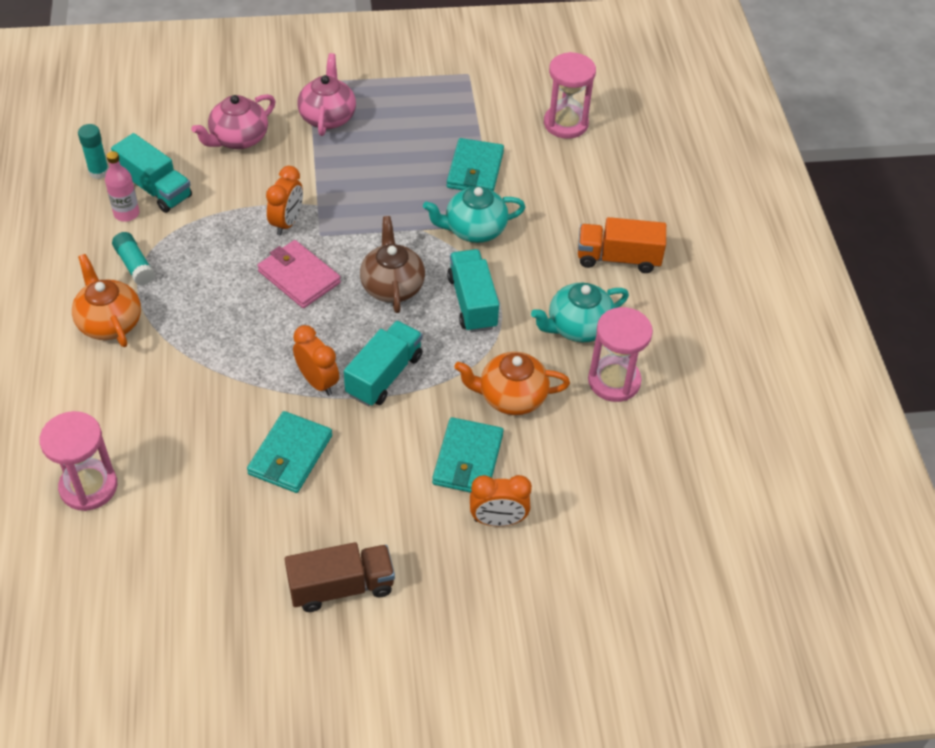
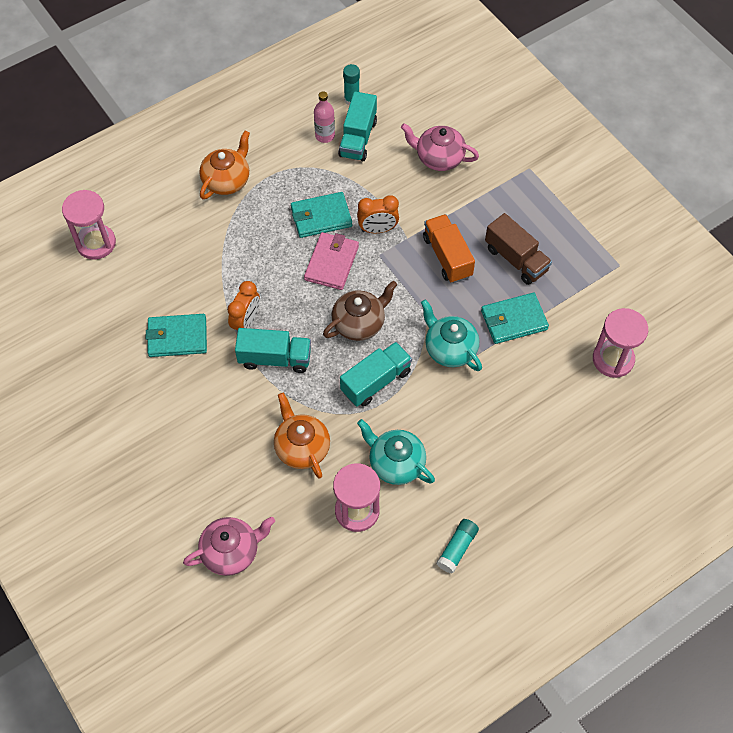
camera: 65 degrees right, 10 degrees up
(134, 265) = (283, 166): turquoise glue stick -> turquoise glue stick (457, 548)
(328, 117) = (501, 199): pink teapot -> pink teapot (231, 551)
(341, 587) = (91, 418): brown truck -> brown truck (516, 259)
(468, 459) = (231, 445): turquoise wallet -> turquoise wallet (321, 217)
(498, 520) = (189, 488): orange clock -> none
(618, 258) = (486, 462): orange truck -> orange truck (447, 256)

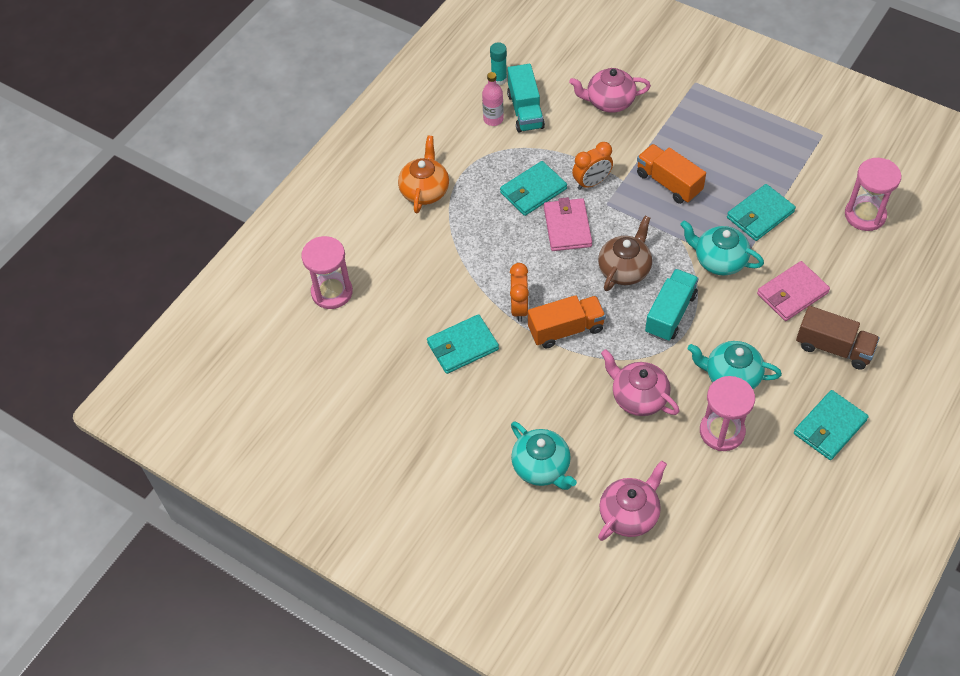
camera: 20 degrees left, 5 degrees down
(181, 476) = (542, 467): none -> turquoise teapot
(275, 358) = (566, 329): turquoise truck -> orange truck
(302, 447) = (638, 397): orange teapot -> pink teapot
(457, 548) = (829, 427): turquoise glue stick -> turquoise wallet
(498, 407) = (792, 293): none -> pink wallet
(516, 259) = (730, 163): brown truck -> brown truck (833, 348)

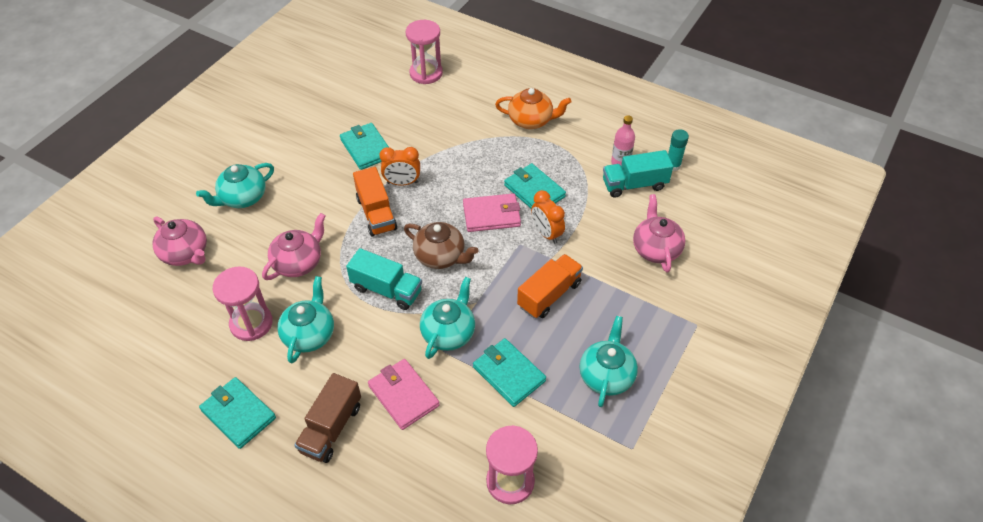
camera: 85 degrees right, 5 degrees down
(754, 146) = (606, 375): none -> turquoise teapot

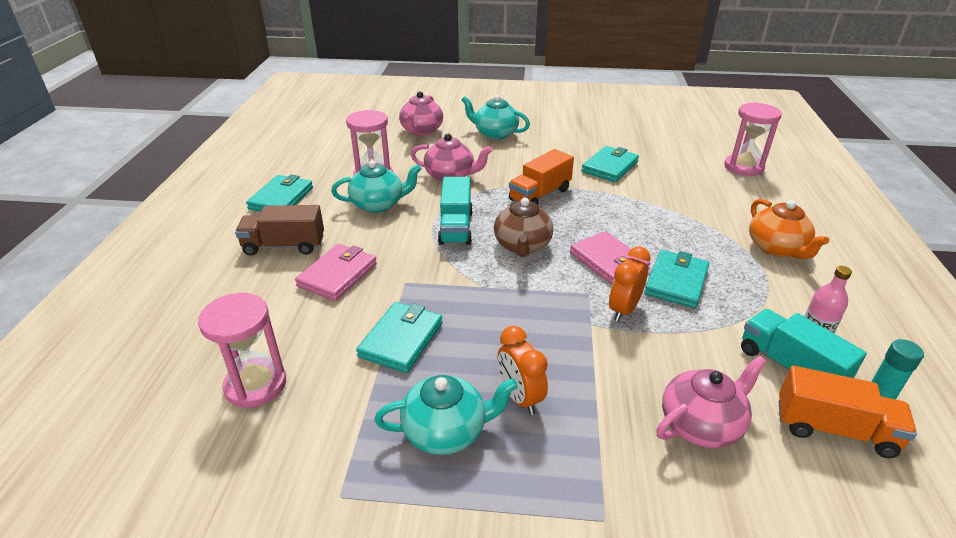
camera: 65 degrees right, 15 degrees down
(402, 183) = (591, 197): orange clock -> orange clock (520, 397)
(449, 333) = (430, 280): turquoise teapot -> none
(549, 295) = (535, 339): orange truck -> orange truck (834, 429)

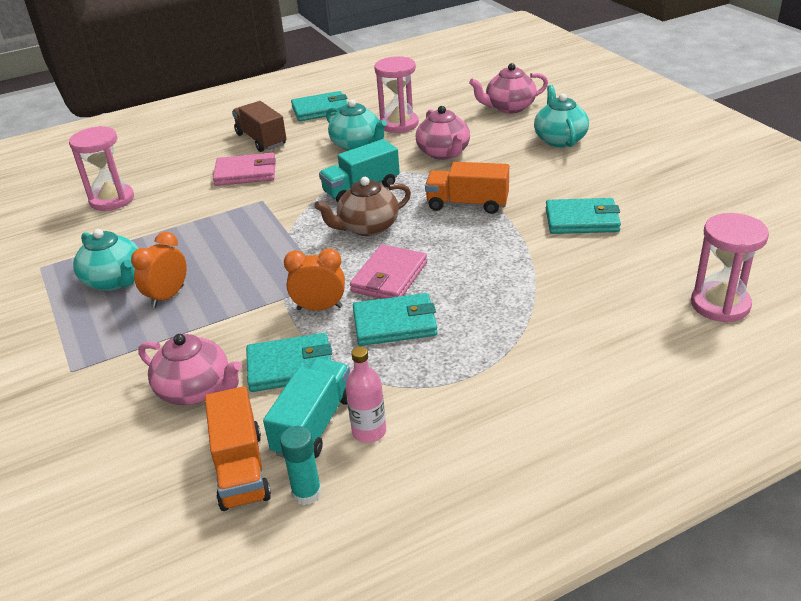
camera: 60 degrees right, 0 degrees up
(401, 340) = (194, 227): turquoise wallet -> turquoise wallet (290, 366)
(776, 248) = (536, 373): orange teapot -> none

